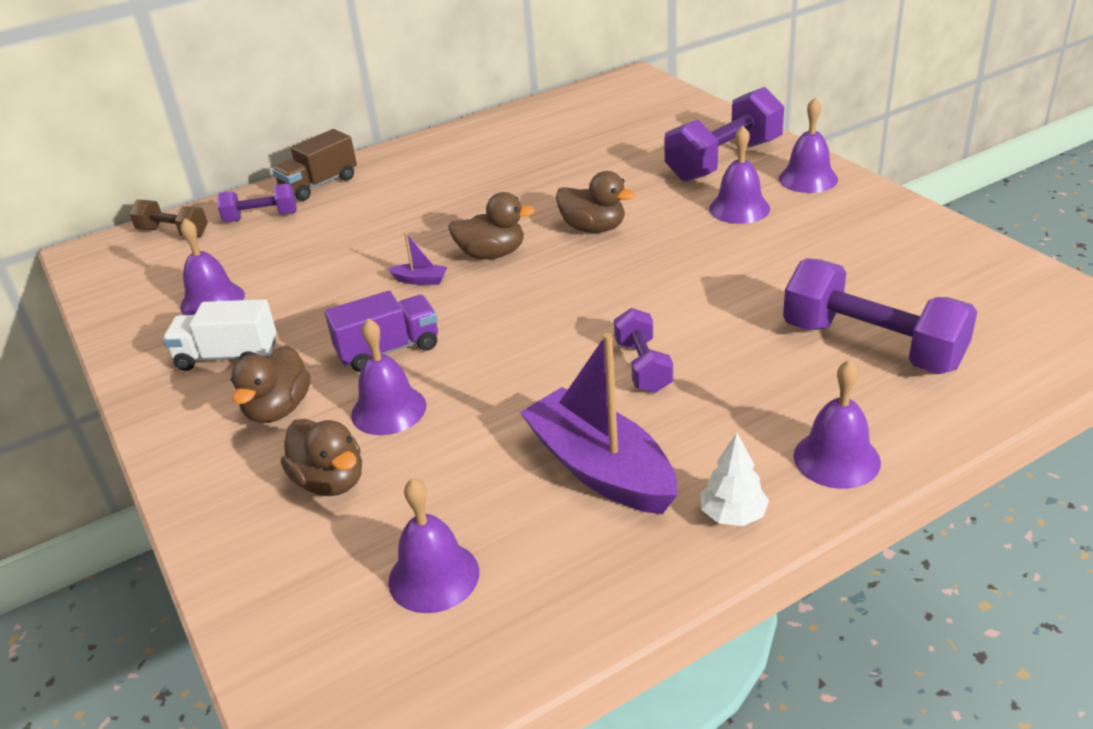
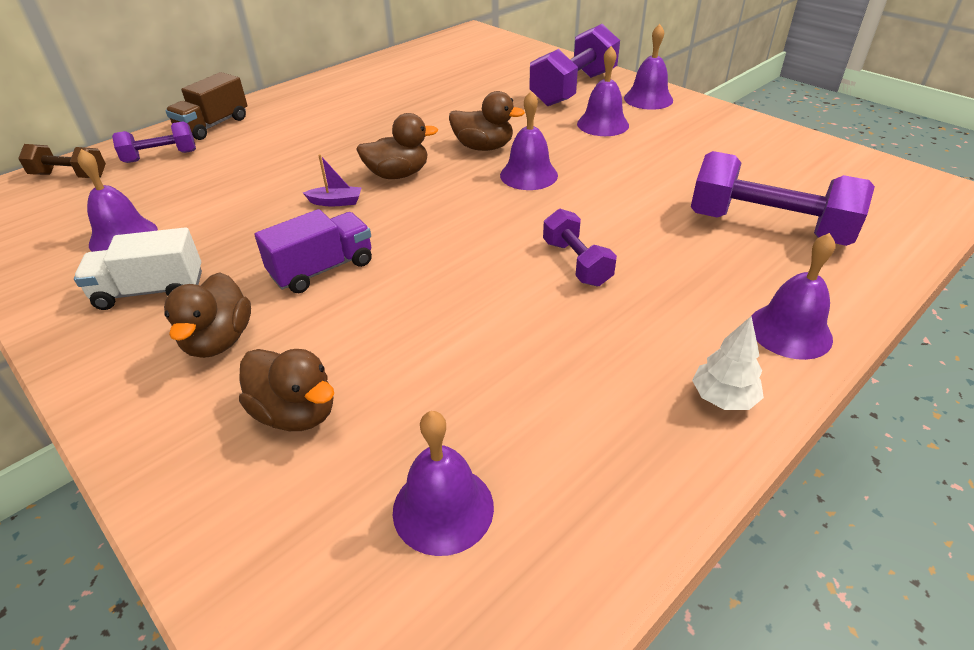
camera: 15 degrees left, 5 degrees up
(388, 410) = (339, 329): purple bell -> purple bell (528, 175)
(600, 468) = (575, 366): purple boat -> none

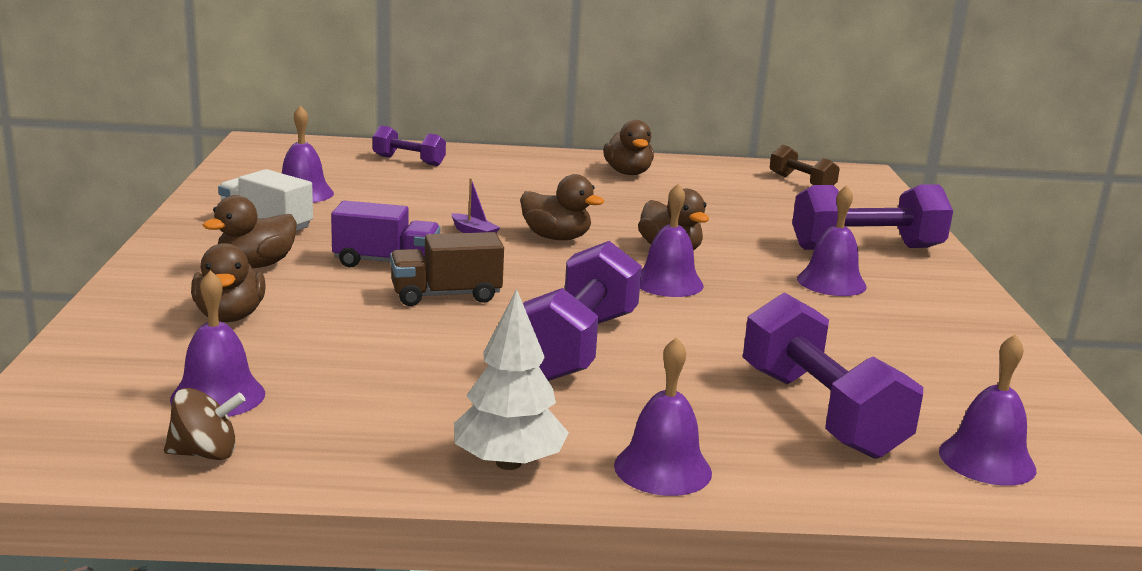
camera: 40 degrees right, 20 degrees down
(70, 176) = (333, 149): brown dumbbell -> brown dumbbell (801, 183)
(213, 125) = (481, 157): brown truck -> brown truck (446, 295)
(343, 93) = (628, 173): none -> brown duck
(546, 581) = (205, 453): none -> brown spinning top
(576, 263) = (577, 346): purple dumbbell -> purple dumbbell, size x1.80
(648, 99) = (936, 285): purple bell -> purple bell (987, 460)
(723, 398) = (508, 463): white tree -> white tree, size x1.53

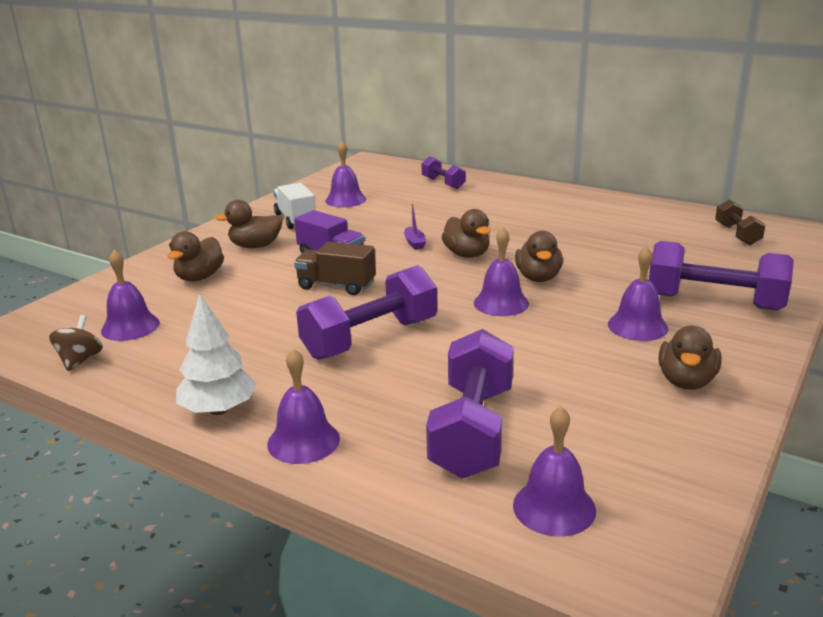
camera: 35 degrees right, 5 degrees up
(205, 453) = (80, 360): brown spinning top -> brown spinning top turned 105 degrees counterclockwise
(628, 173) = (593, 209): brown duck -> brown duck (686, 381)

